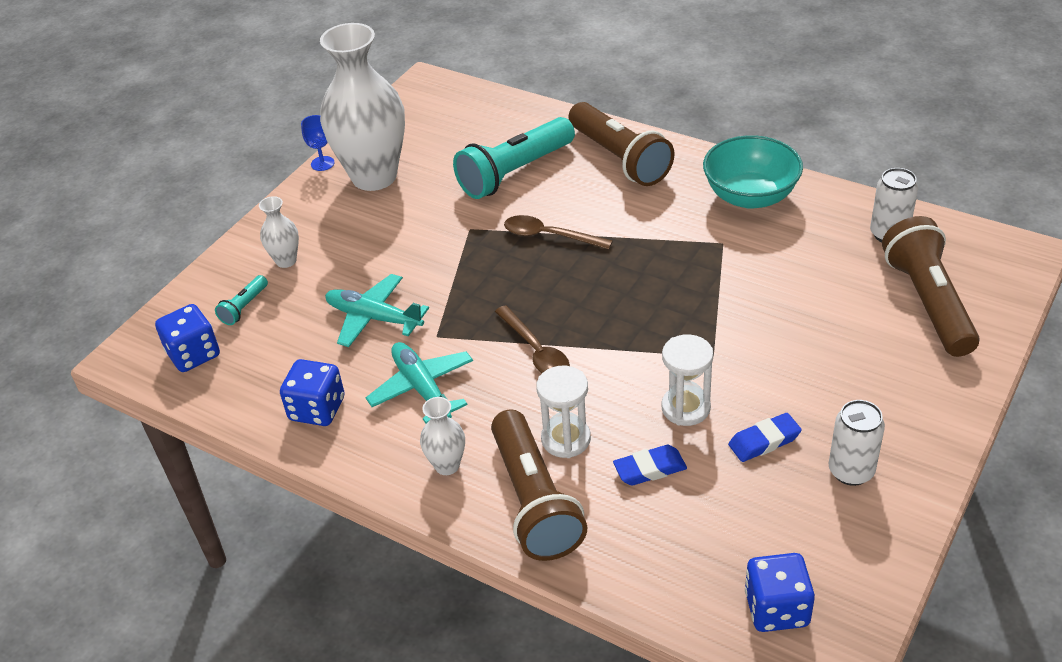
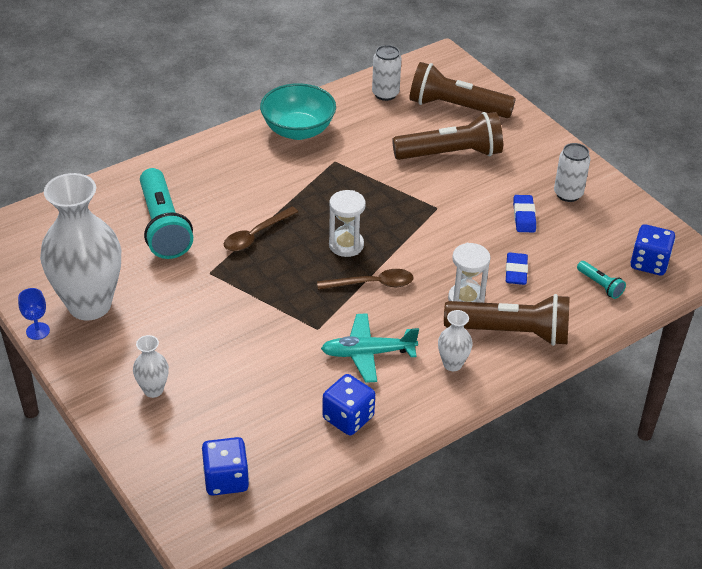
camera: 70 degrees left, 0 degrees up
(244, 307) = (192, 432): turquoise flashlight -> turquoise flashlight (600, 285)
(373, 318) = (270, 357): turquoise plane -> none
(619, 158) = (199, 170): brown flashlight -> brown flashlight (451, 154)
(685, 408) = (475, 237): white hourglass -> white hourglass (346, 245)

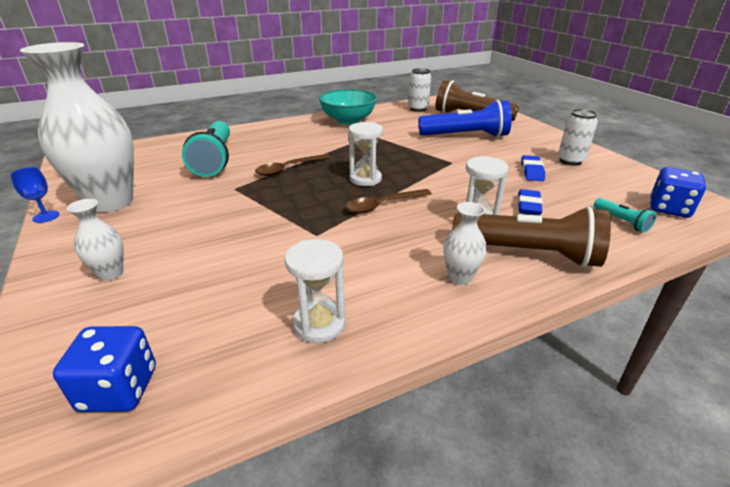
camera: 10 degrees right, 10 degrees down
(348, 418) = (319, 324): blue dice -> white hourglass
(367, 353) = (363, 259): turquoise plane -> none
(372, 284) = (382, 205): brown spoon -> brown spoon turned 150 degrees clockwise
(451, 154) = (466, 136): brown flashlight -> blue flashlight

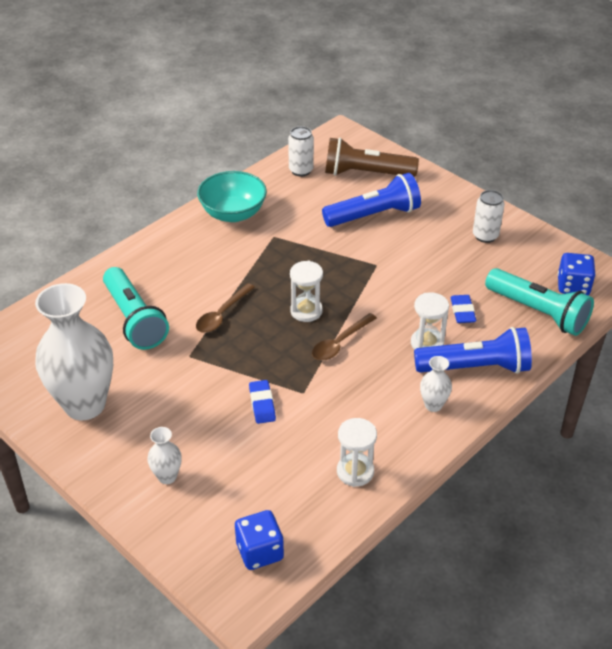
camera: 20 degrees left, 10 degrees up
(46, 216) = (41, 438): blue goblet -> none
(528, 253) = (475, 367): brown flashlight -> blue flashlight
(531, 171) = (454, 261): blue eraser -> blue eraser (262, 404)
(621, 221) = (538, 312): turquoise flashlight -> turquoise flashlight, size x2.26

